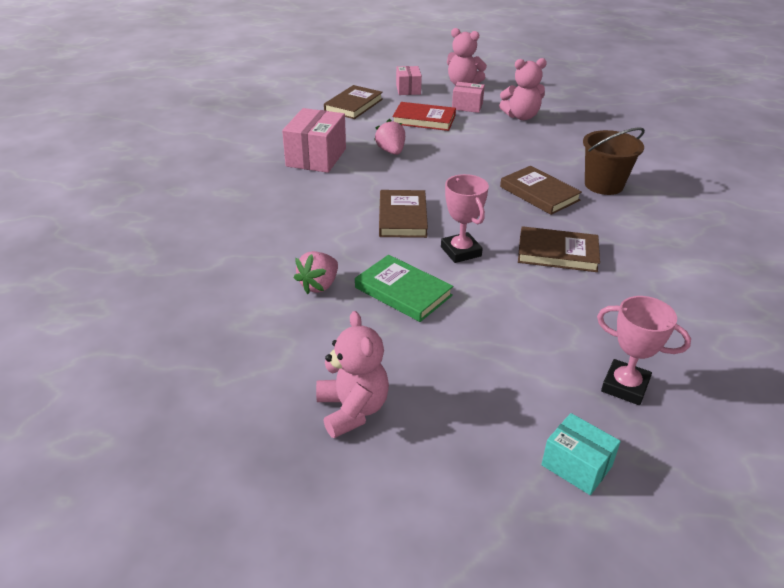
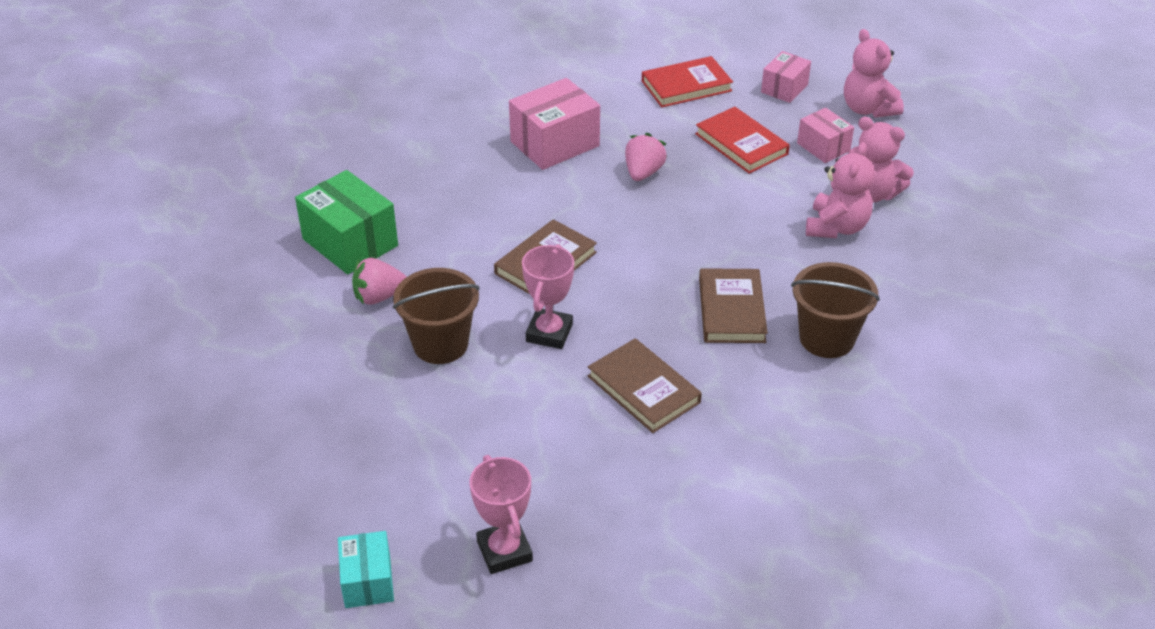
camera: 40 degrees right, 5 degrees up
(251, 264) = (350, 242): none -> green box
(352, 410) = (267, 425): pink teddy bear -> pink teddy bear (836, 227)
(353, 105) = (686, 86): brown book -> red book
(403, 291) = (440, 344): green book -> brown bucket

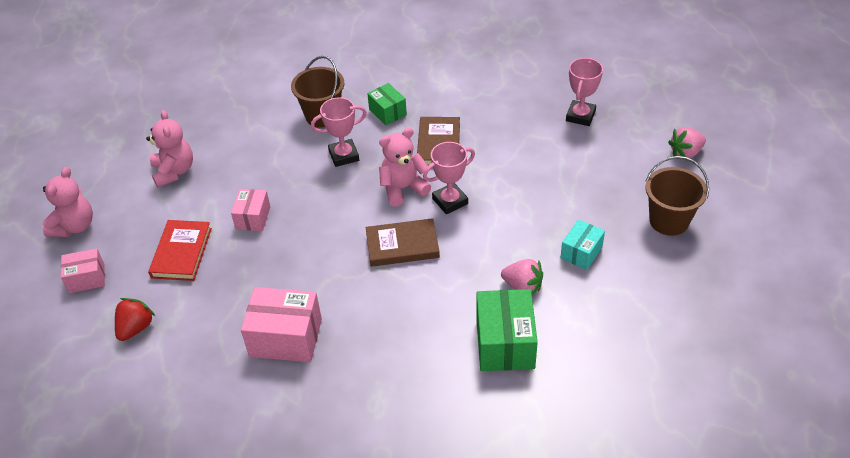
camera: 135 degrees left, 5 degrees up
(368, 581) = (654, 138): turquoise box -> turquoise box (581, 252)
(440, 344) = (515, 231): brown bucket -> brown bucket (669, 221)
(643, 173) = (266, 272): pink strawberry -> pink strawberry (685, 153)
(686, 86) = (136, 328): red book -> red strawberry
(732, 310) = (344, 155): brown book -> pink trophy
(759, 391) = (387, 112): none -> green box
(823, 147) = (144, 217): pink box -> pink box (253, 218)
(836, 227) = (224, 165): pink teddy bear -> pink teddy bear (403, 188)

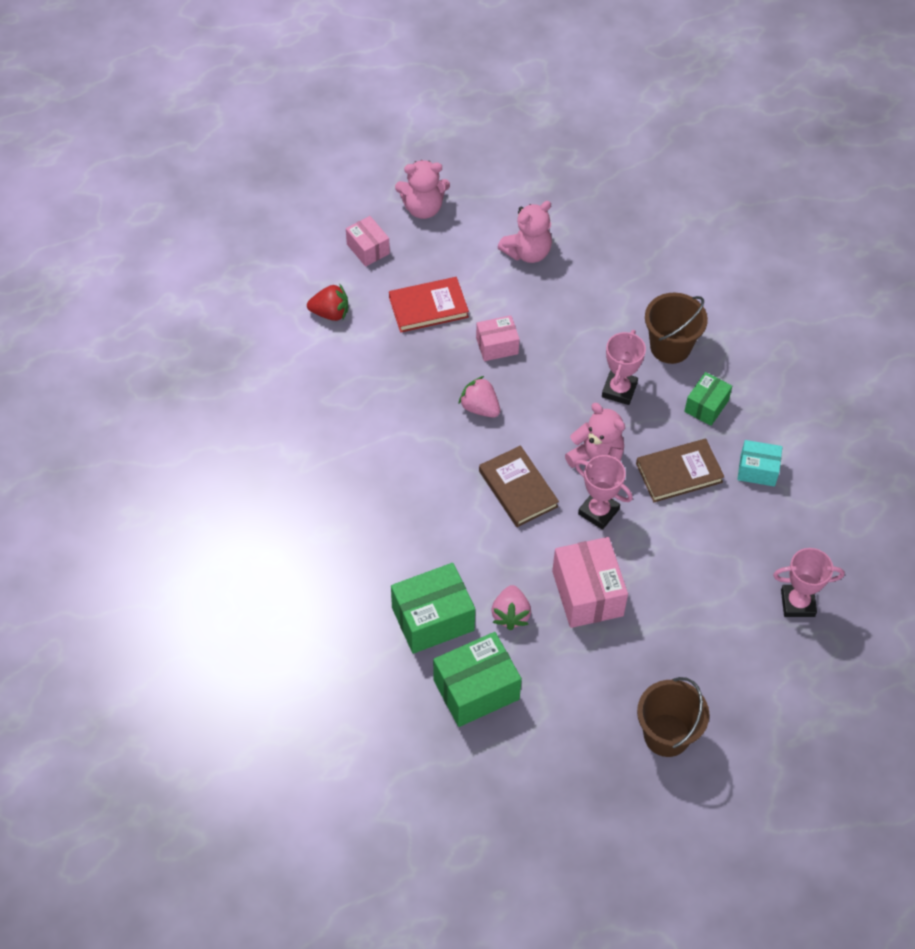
camera: 65 degrees right, 10 degrees up
(286, 337) = (366, 433): pink box -> pink box (587, 593)
(344, 155) = (619, 390): pink trophy -> pink trophy turned 60 degrees clockwise
(581, 252) = (580, 657): turquoise box -> turquoise box (757, 470)
(587, 332) = (476, 689): none -> green box
(685, 153) = (788, 731): pink strawberry -> pink strawberry (480, 407)

